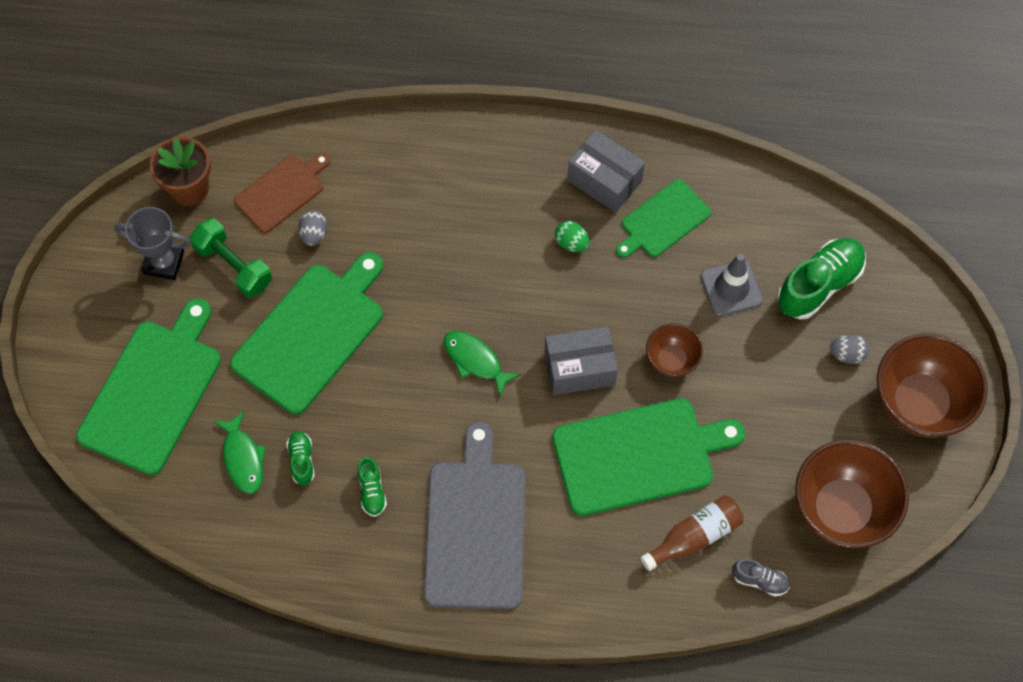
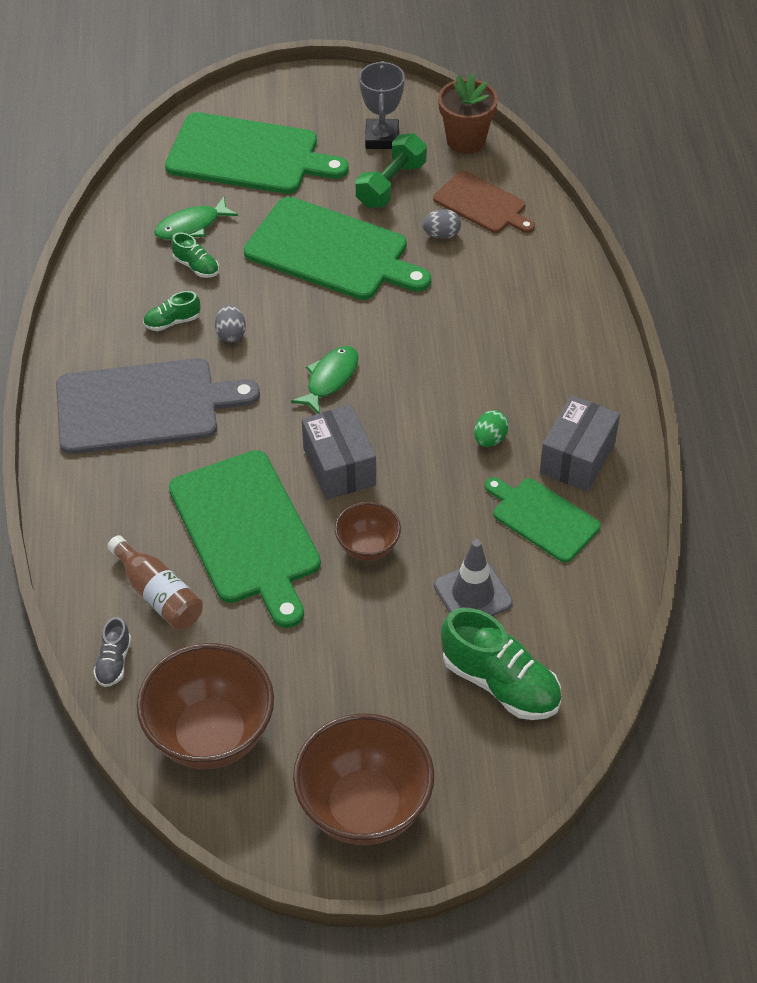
camera: 80 degrees right, 15 degrees down
(302, 460) = (196, 266): green shoe -> green shoe turned 60 degrees clockwise
(847, 354) = (414, 722): grey egg -> grey egg (231, 334)

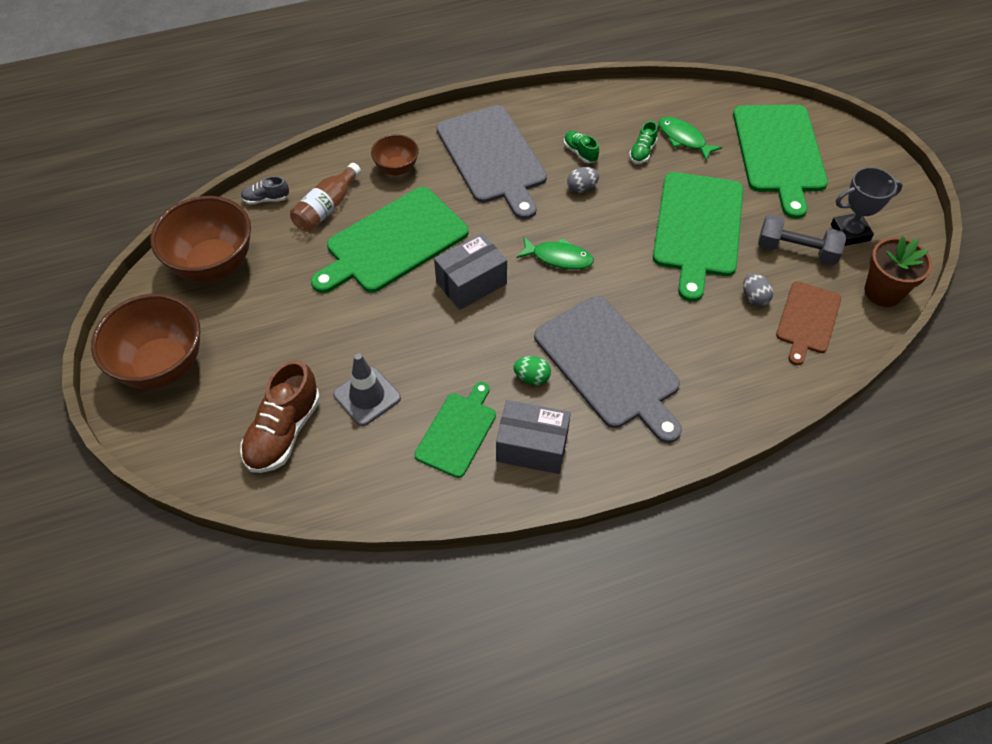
camera: 75 degrees right, 5 degrees up
(368, 547) = (396, 318): brown bowl -> brown bowl (396, 168)
(391, 185) = (796, 251): green dumbbell -> grey dumbbell
(493, 370) = (609, 365): none -> grey cutting board
(500, 683) = (284, 432): green shoe -> brown shoe

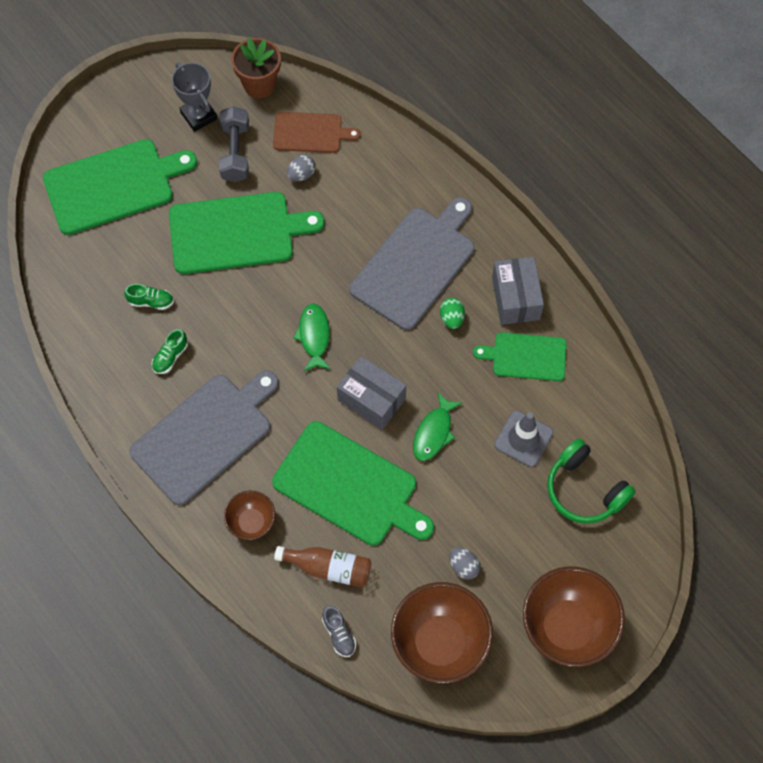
camera: 110 degrees left, 10 degrees up
(284, 432) = (584, 490): brown shoe -> green headphones
(581, 188) = (219, 342): grey egg -> grey egg (463, 566)
(683, 139) = (120, 270): green fish -> green fish (434, 432)

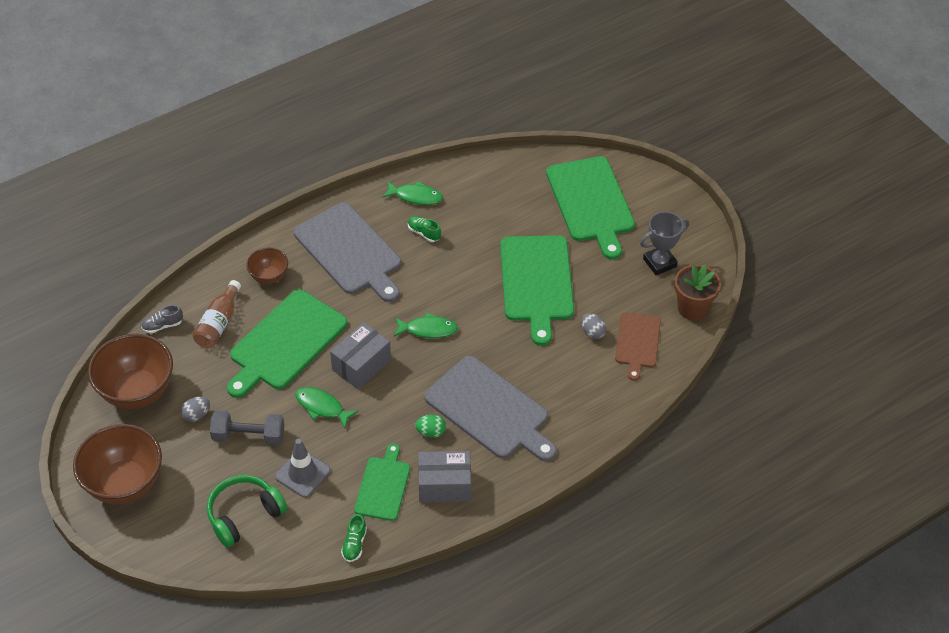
camera: 95 degrees right, 15 degrees down
(112, 372) = (415, 196): none -> green fish
(151, 301) = (476, 223): green shoe -> green shoe (354, 544)
(235, 152) = (619, 286): grey dumbbell -> grey dumbbell (248, 436)

